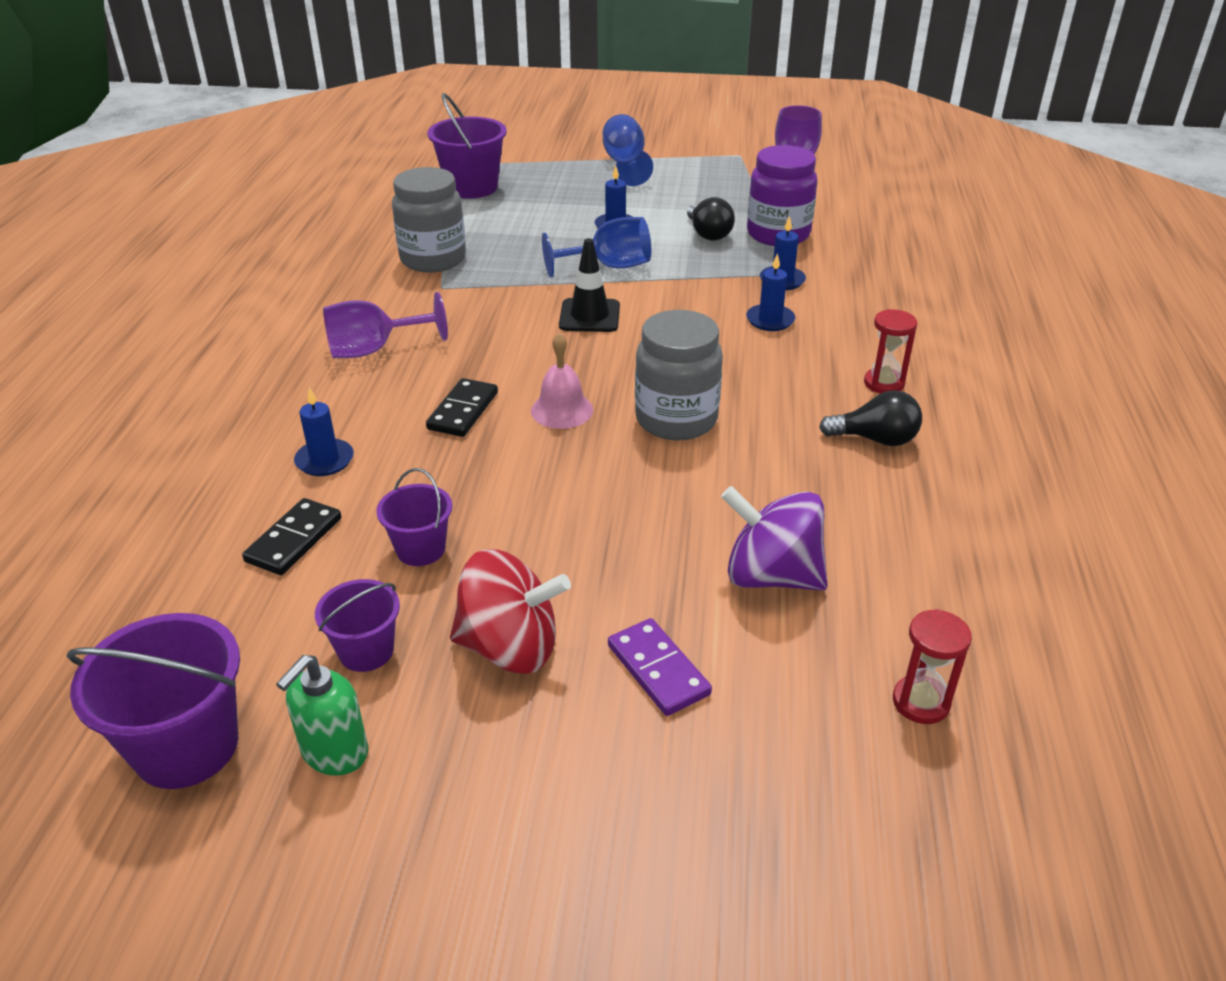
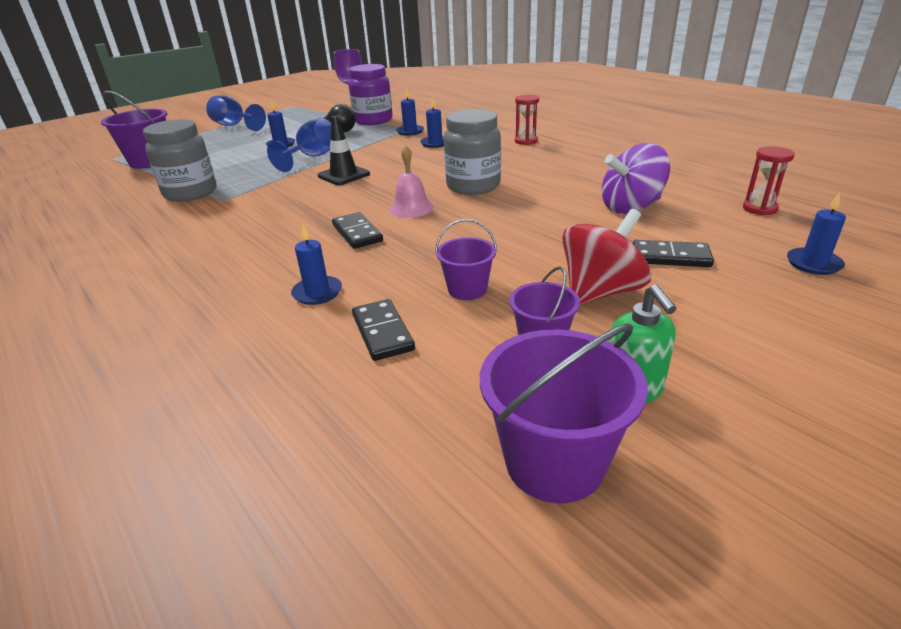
camera: 45 degrees left, 5 degrees down
(374, 349) = (237, 238): purple goblet -> none
(658, 670) = (670, 257): purple domino -> black domino
(783, 814) = (813, 264): none -> blue candle
(875, 439) = (563, 155): black light bulb -> none

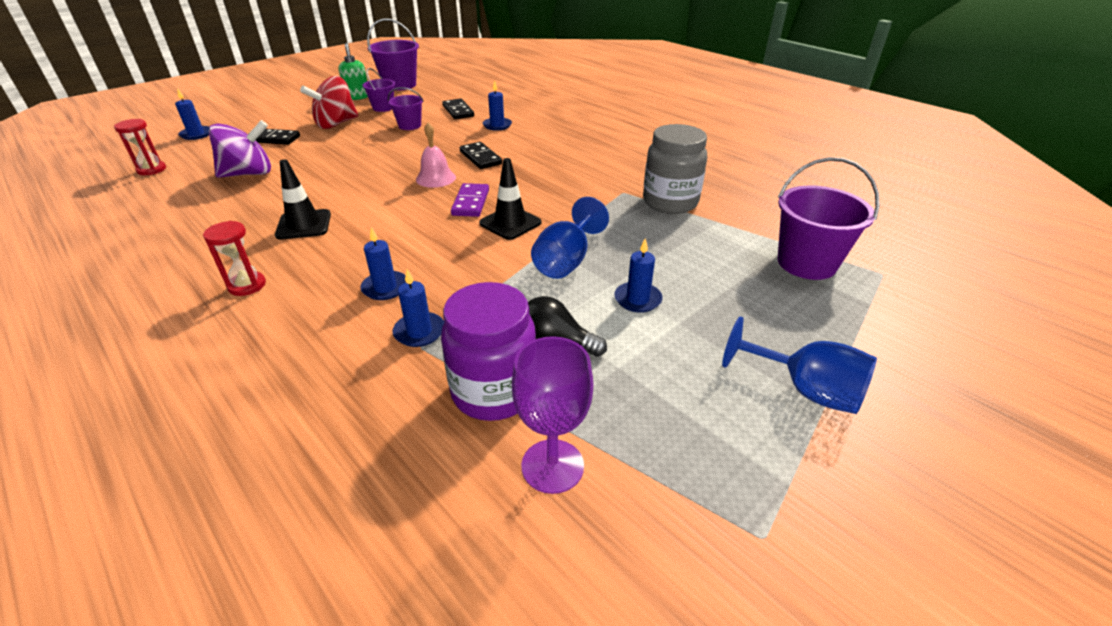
camera: 175 degrees right, 5 degrees up
(375, 188) = (470, 202): none -> purple domino
(473, 186) = (369, 201): grey jar -> none
(519, 169) = (304, 225): none -> black traffic cone

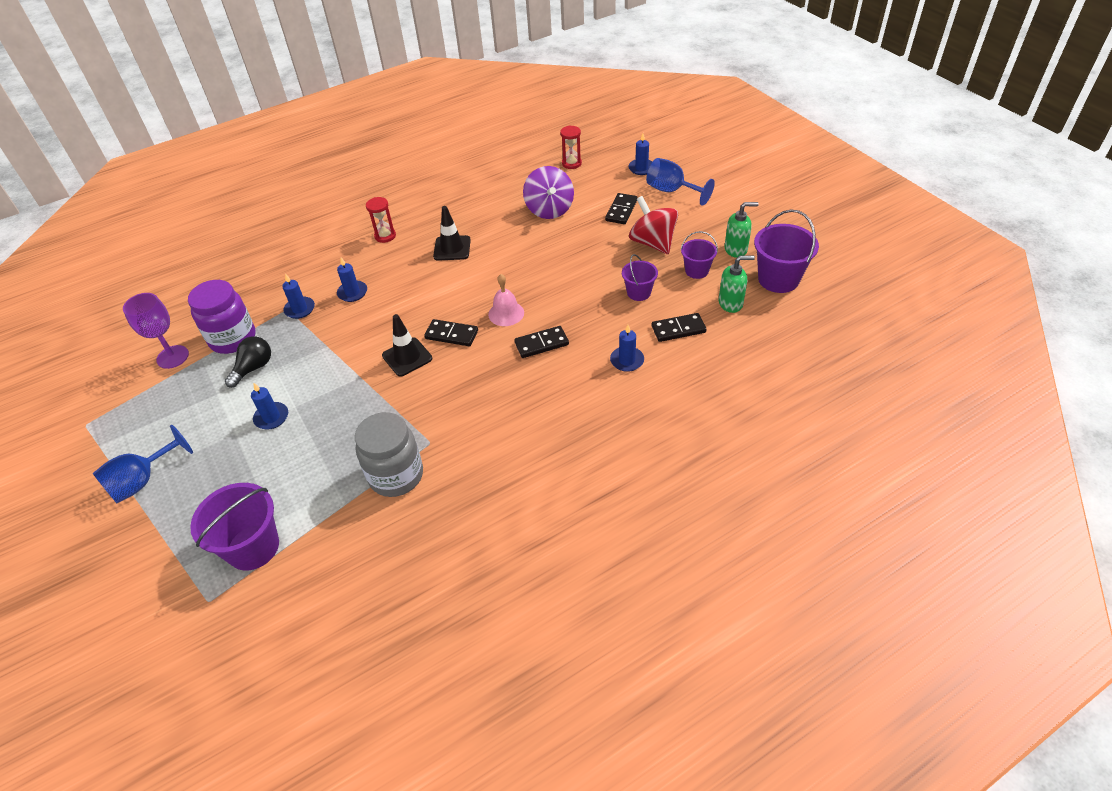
camera: 105 degrees right, 10 degrees up
(427, 97) = (730, 303): none -> green soap dispenser
(470, 202) = (451, 334): purple domino -> black domino
(566, 261) = (337, 385): blue goblet -> blue goblet (672, 191)

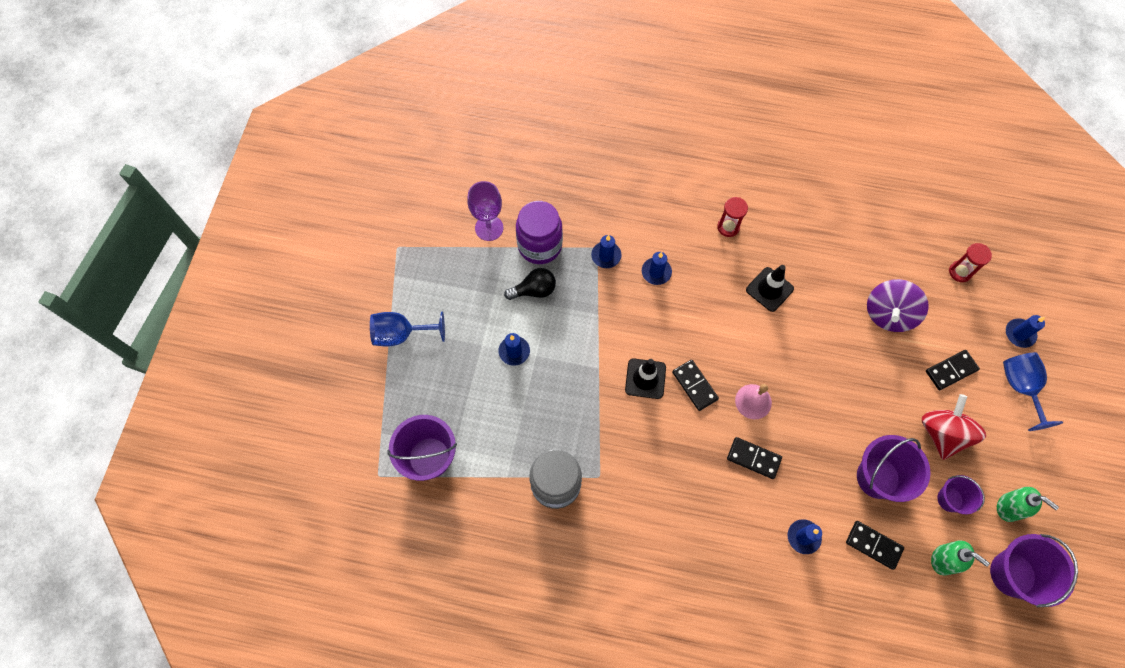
camera: 40 degrees right, 20 degrees up
(639, 293) = (878, 477): purple bucket -> purple bucket, size x1.70

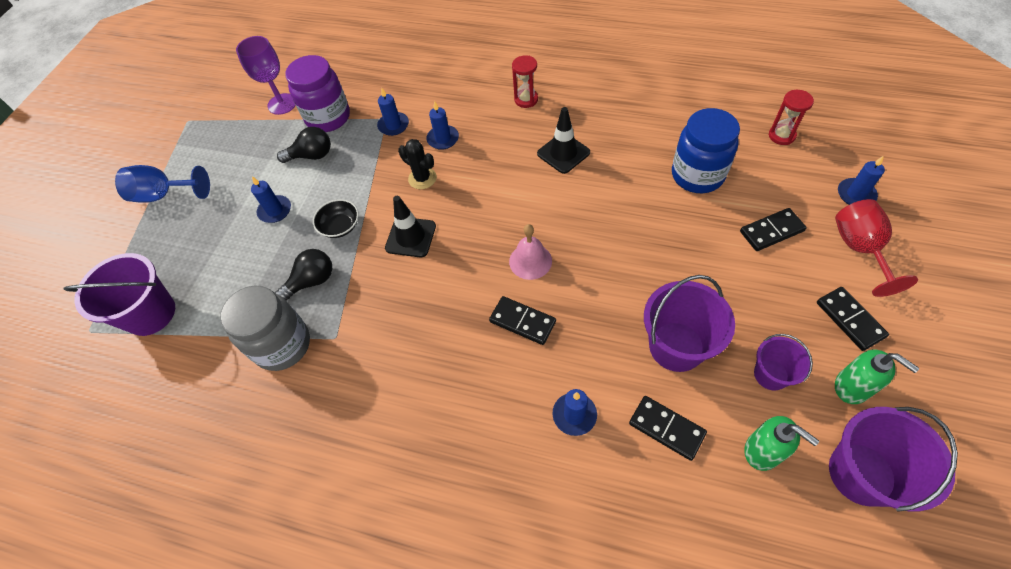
camera: 10 degrees right, 10 degrees down
(566, 424) = (312, 281): none -> black light bulb
(579, 368) = (340, 226): none -> black bowl
(644, 316) = (422, 178): none -> black cactus
(695, 385) = (465, 244): black domino -> black domino (850, 319)
(888, 314) = (697, 175): purple spinning top -> blue jar
(942, 433) = (761, 298): red spinning top -> none
(1020, 387) = (860, 249): blue goblet -> red goblet

